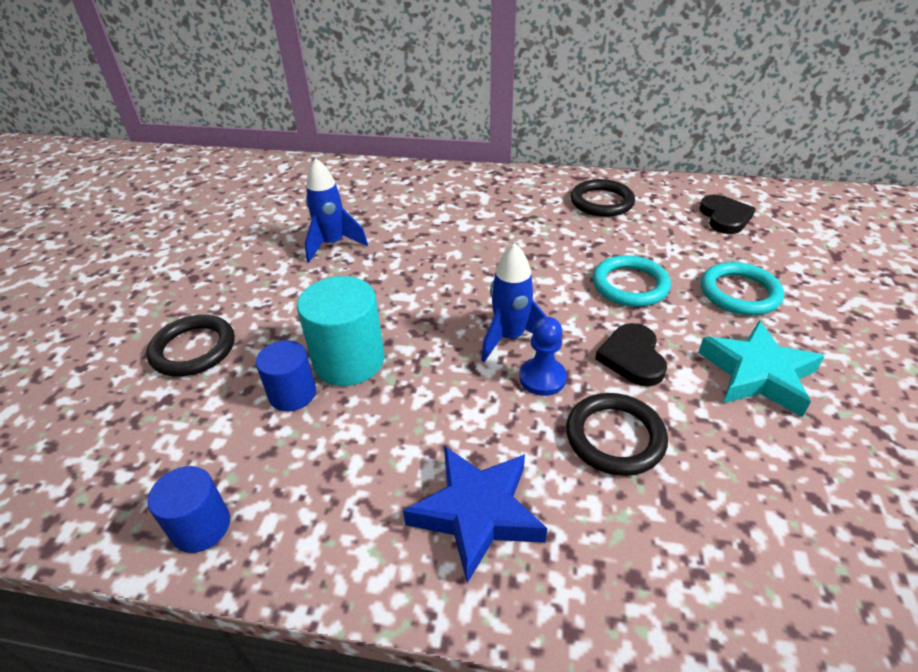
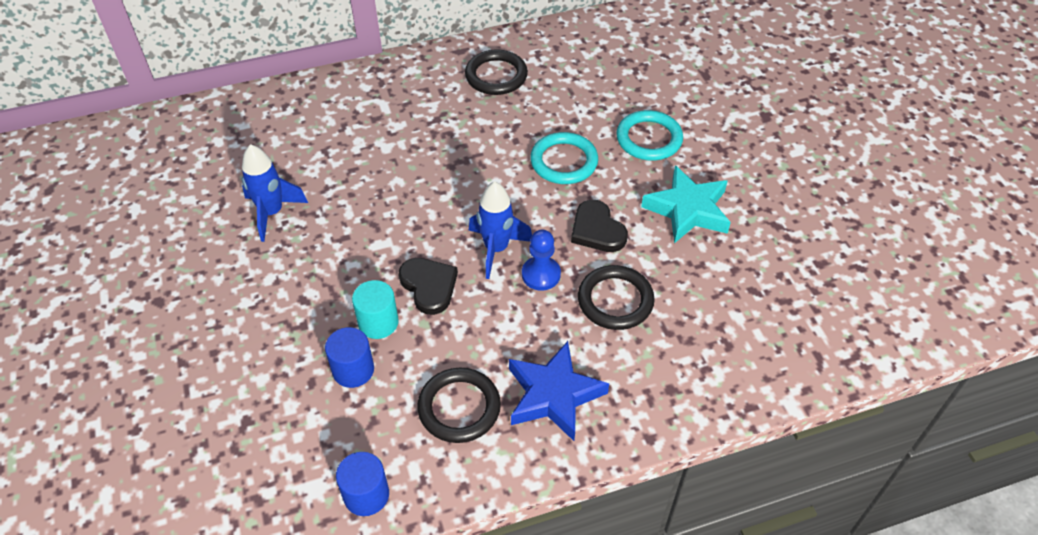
camera: 30 degrees left, 10 degrees up
(193, 349) = (229, 369): black ring -> black ring (459, 407)
(349, 361) = (378, 322): turquoise cylinder -> turquoise cylinder, size x0.62
(724, 217) = (607, 60): black heart -> black heart (429, 286)

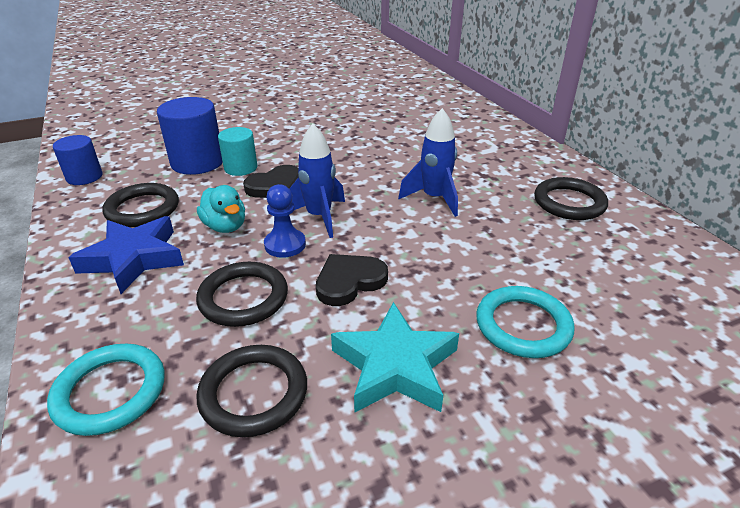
camera: 85 degrees right, 15 degrees down
(272, 213) = (352, 120): blue rocket -> blue rocket (434, 199)
(353, 370) = (197, 162): blue cylinder -> blue cylinder, size x1.60
(504, 324) = (225, 226): none -> turquoise duck
(564, 161) = (453, 253): turquoise ring -> turquoise ring (110, 392)
(715, 286) = (254, 393): none -> black ring

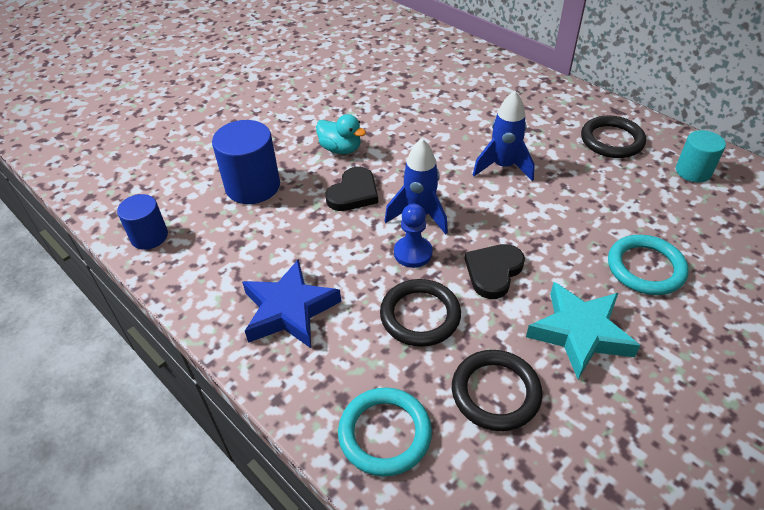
camera: 20 degrees left, 10 degrees up
(142, 209) = (247, 256): black ring -> none
(225, 226) = (344, 250): turquoise duck -> turquoise duck (341, 149)
(241, 168) = (302, 181): turquoise cylinder -> turquoise cylinder (693, 171)

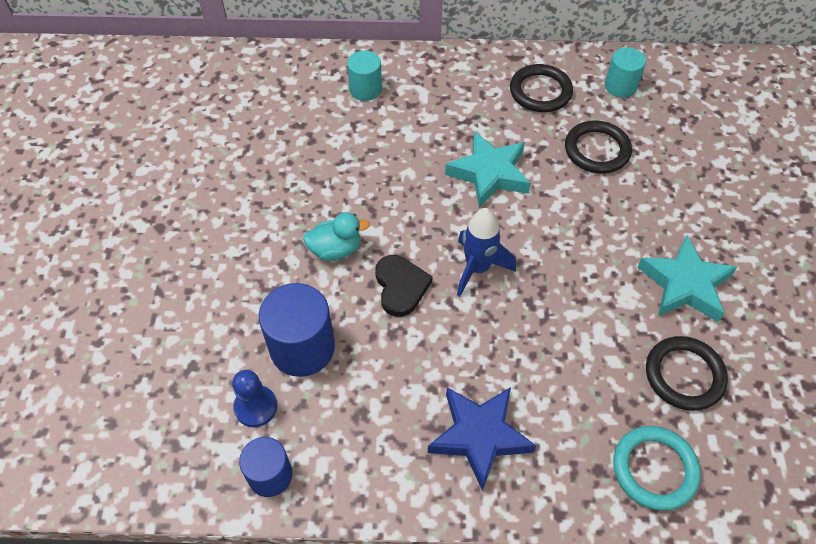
camera: 45 degrees left, 10 degrees up
(413, 253) = (511, 308): blue pawn -> blue pawn (256, 407)
(420, 315) = (575, 358): black ring -> black ring (597, 150)
(475, 77) = (365, 89): none -> turquoise cylinder
(493, 272) = (583, 278): black heart -> none
(503, 167) = (489, 173): blue rocket -> turquoise star
(645, 268) = (671, 197): turquoise ring -> none

